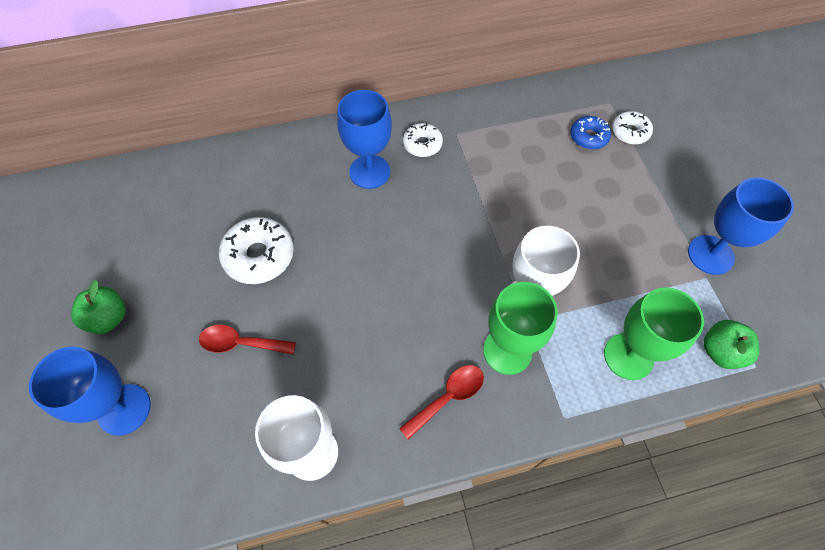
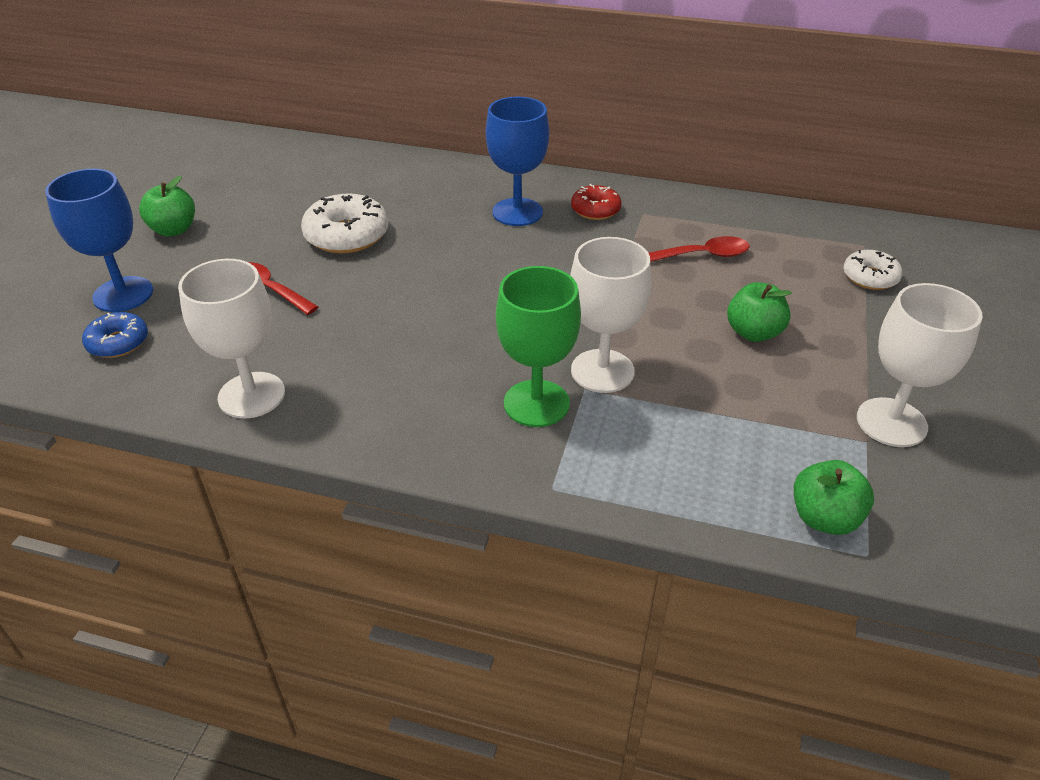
camera: 30 degrees right, 20 degrees down
(422, 144) = (595, 210): white donut -> red donut
(448, 398) = (431, 413): red spoon -> red spoon (703, 255)
(588, 137) = (808, 264): blue donut -> blue donut (118, 342)
(594, 217) = (753, 333): none -> green apple
(628, 356) = (686, 469): green goblet -> none
(710, 255) = (891, 422): blue goblet -> white goblet

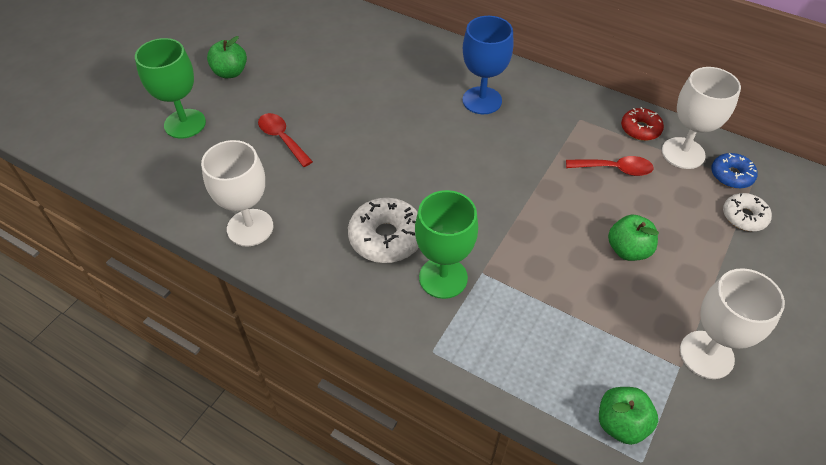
camera: 15 degrees right, 10 degrees up
(118, 342) = (173, 165): blue donut -> blue donut (731, 175)
(123, 294) = (185, 124): blue goblet -> green goblet
(347, 235) = (349, 99): white donut -> white donut (386, 237)
(595, 210) = (543, 109): red donut -> red donut (640, 129)
(602, 371) = (500, 260): white goblet -> white goblet (683, 153)

